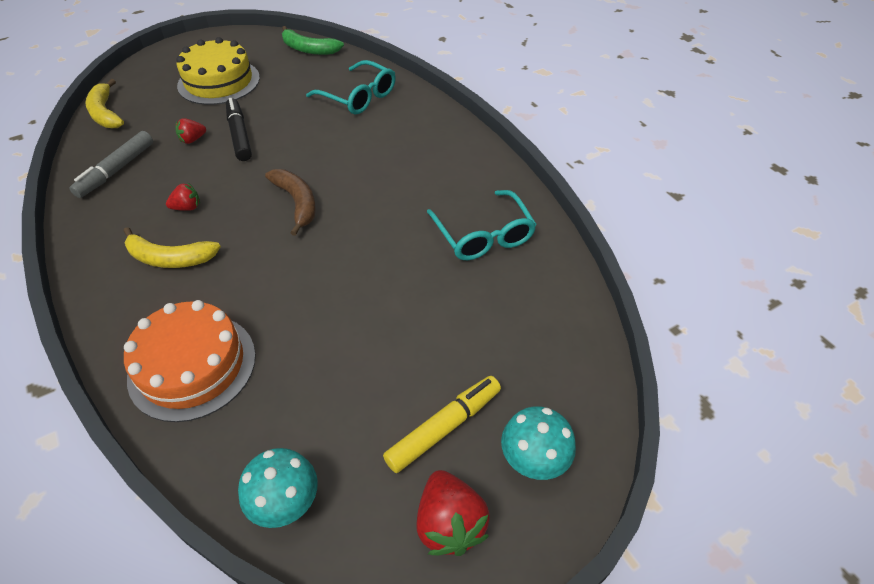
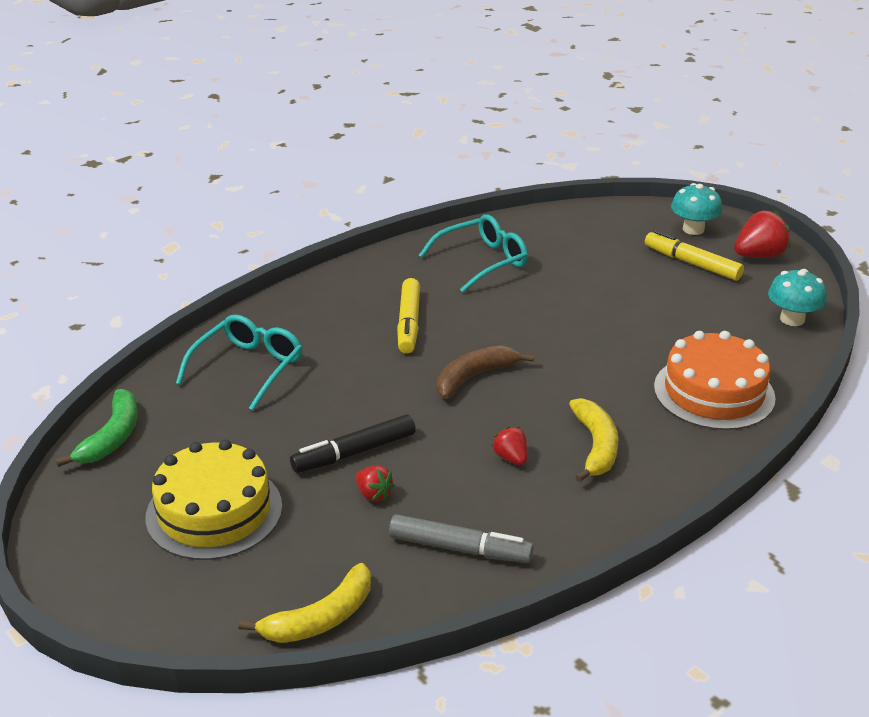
camera: 100 degrees left, 15 degrees down
(389, 176) = (409, 323): none -> yellow marker

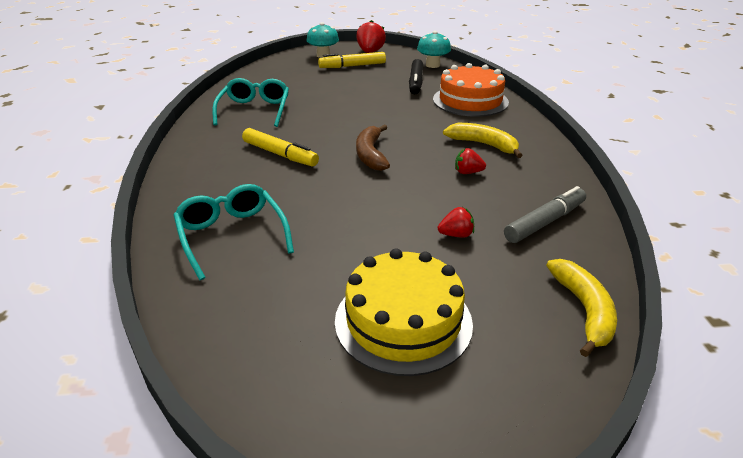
camera: 55 degrees left, 0 degrees up
(112, 437) = (222, 350): green banana -> none
(354, 453) = (399, 226): black marker -> black marker (416, 82)

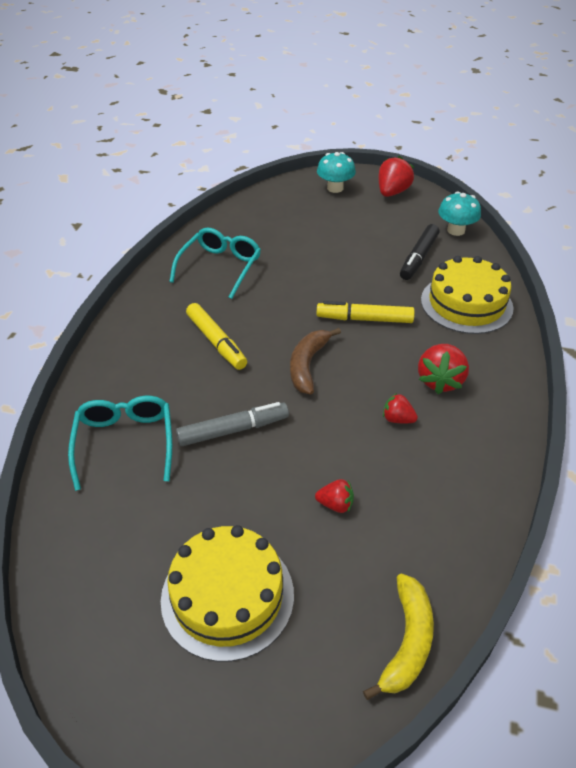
camera: 20 degrees right, 10 degrees up
(352, 66) = (359, 214): yellow marker -> yellow marker (364, 319)
(470, 101) = (466, 303): orange cake -> yellow cake
(483, 145) = (440, 381): yellow banana -> red strawberry
(544, 222) = (439, 514): grey marker -> grey marker (233, 430)

